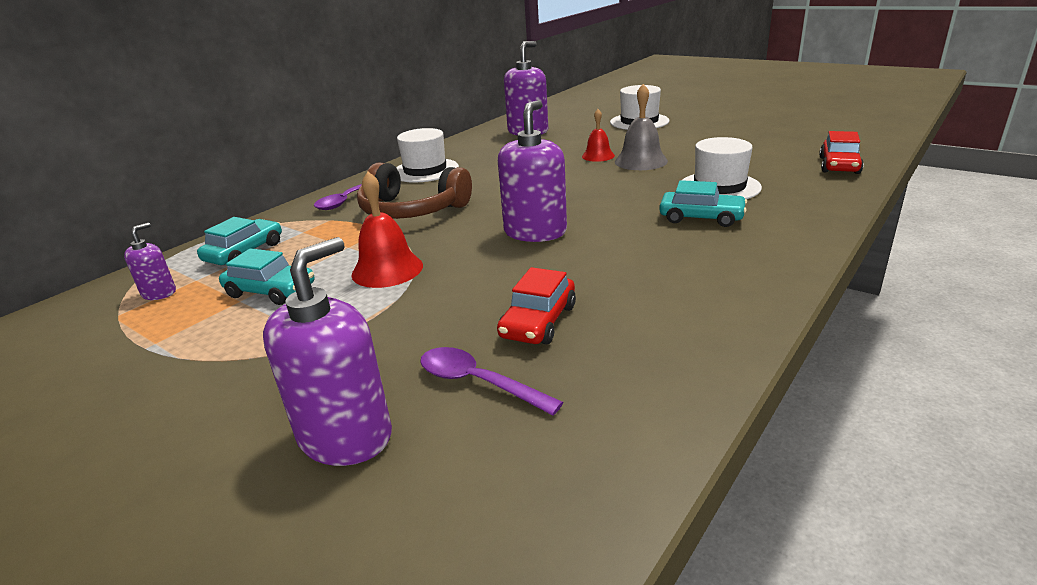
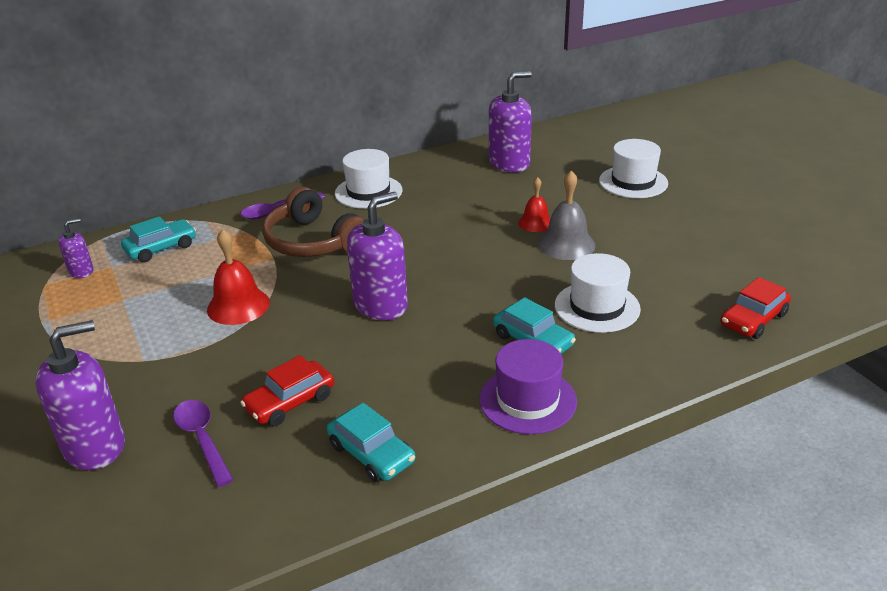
camera: 25 degrees right, 5 degrees up
(271, 291) = (148, 297): turquoise car -> turquoise car (371, 453)
(755, 253) = (527, 400): none -> purple hat

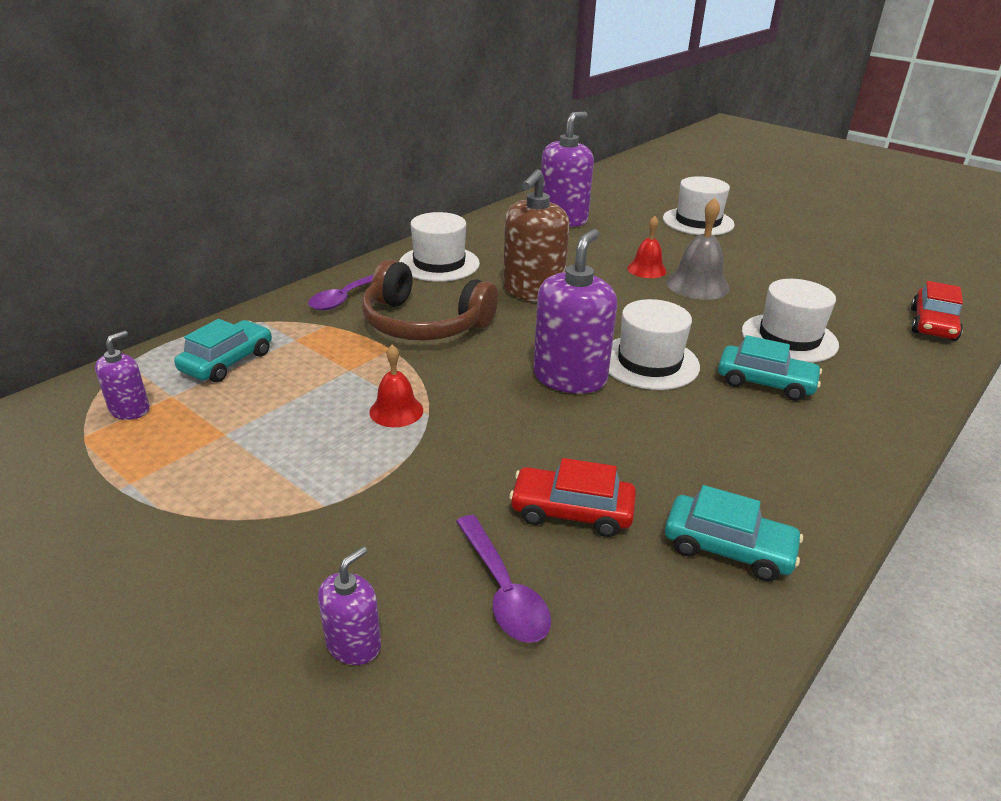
camera: 25 degrees left, 0 degrees up
(95, 446) = (353, 644): purple soap dispenser -> purple soap dispenser, size x0.52
(202, 439) = (503, 590): purple spoon -> purple spoon turned 150 degrees counterclockwise
(238, 306) = (396, 411): red bell -> red bell, size x0.65
(290, 402) = (571, 511): red car -> red car turned 75 degrees clockwise
(420, 228) = (533, 291): none -> brown soap dispenser
(454, 305) = (649, 362): none -> white hat
(527, 400) = (825, 444): purple hat -> none

